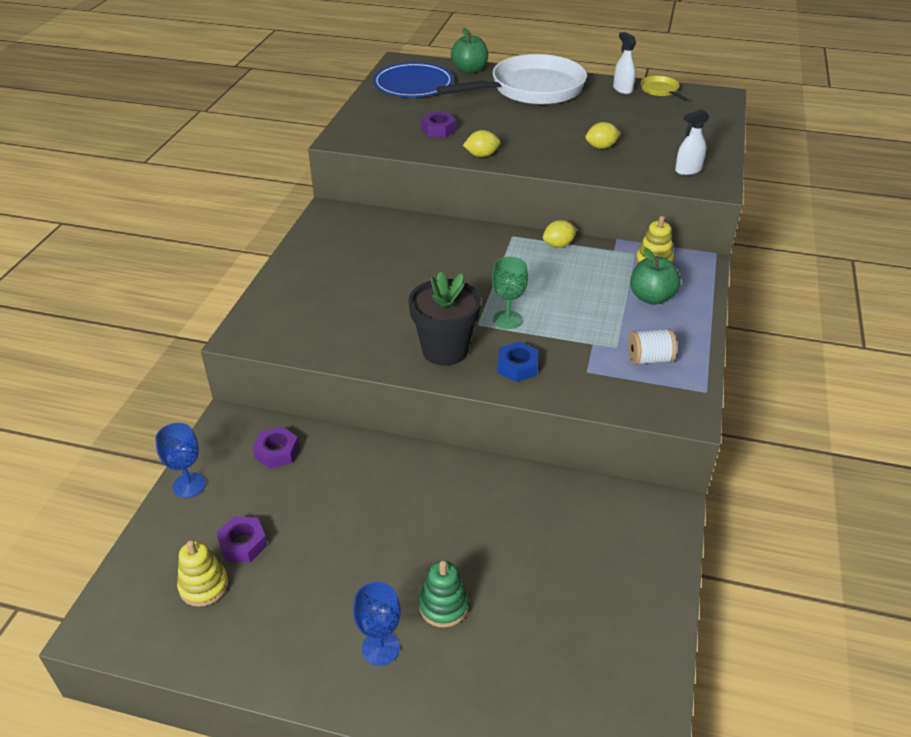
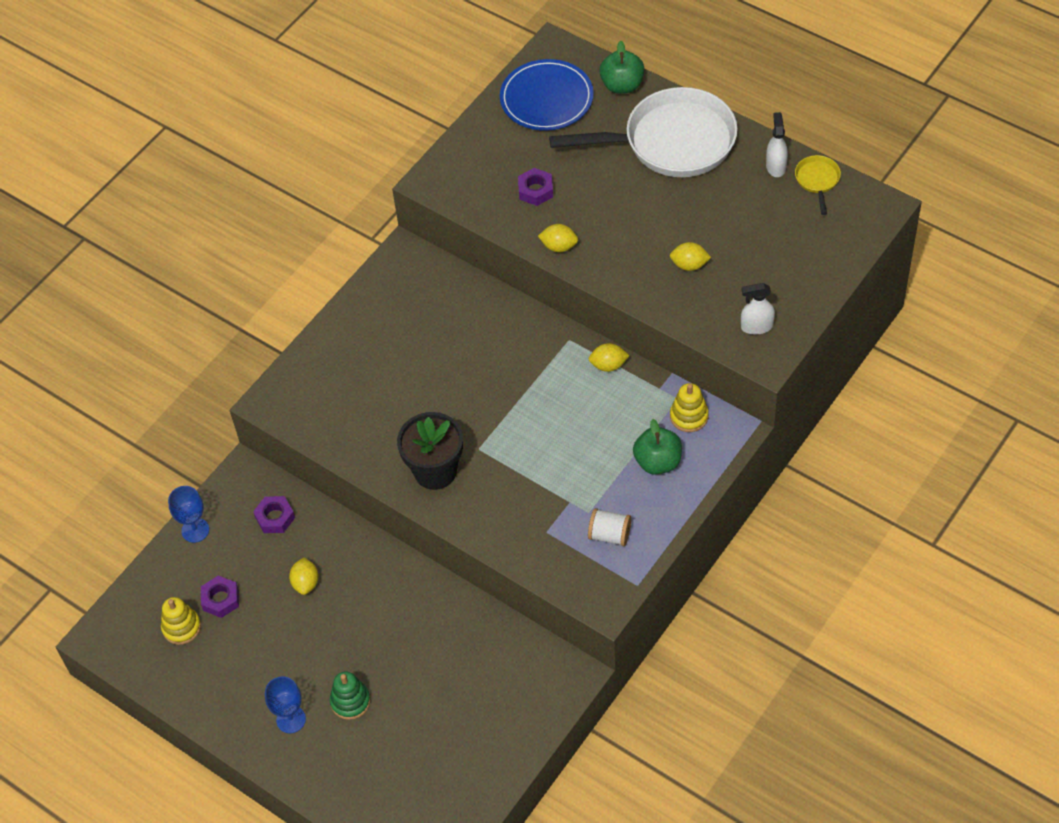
camera: 25 degrees right, 15 degrees up
(336, 502) = (306, 583): none -> yellow lemon
(507, 320) = (508, 451): green goblet -> none
(517, 366) = (489, 508): blue nut -> none

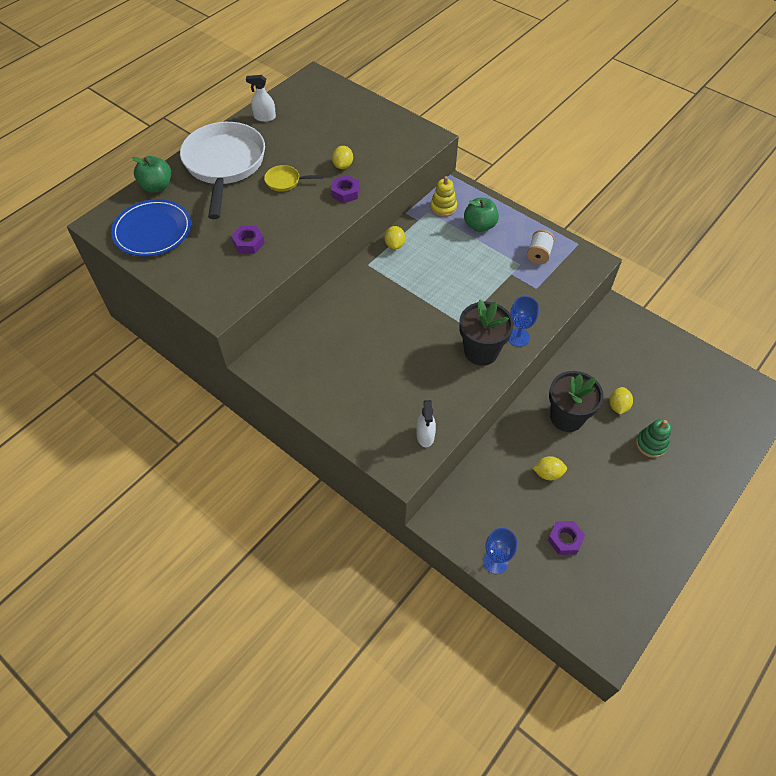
camera: 90 degrees left, 0 degrees up
(181, 627) = (593, 572): yellow stacking toy -> none
(275, 517) = (485, 496): purple nut -> purple nut (345, 192)
(291, 719) = (671, 486): blue goblet -> blue goblet (518, 337)
(387, 605) = (566, 417): none -> black flower pot
(559, 246) = (309, 233): yellow lemon -> yellow lemon (618, 406)
(756, 326) = (403, 139): white spray bottle -> white spray bottle (425, 436)
(817, 180) = (283, 100): yellow pan -> yellow pan (285, 181)

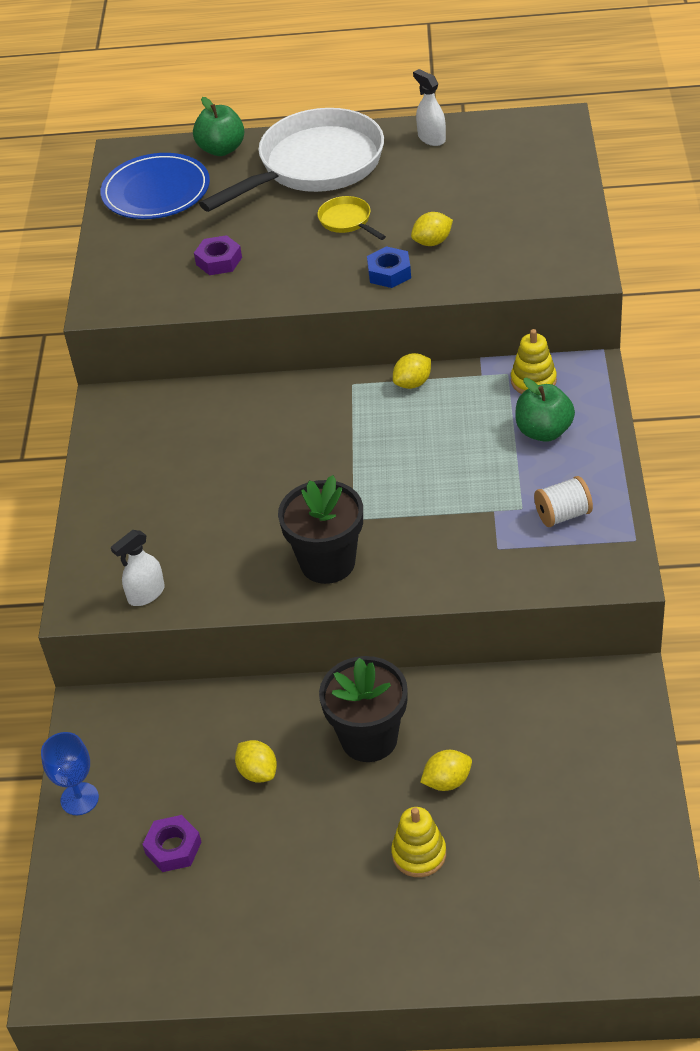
camera: 55 degrees right, 10 degrees down
(345, 192) = (389, 273): purple nut -> blue nut
(518, 337) = (390, 582): blue goblet -> none
(651, 444) = (419, 854): green stacking toy -> yellow stacking toy

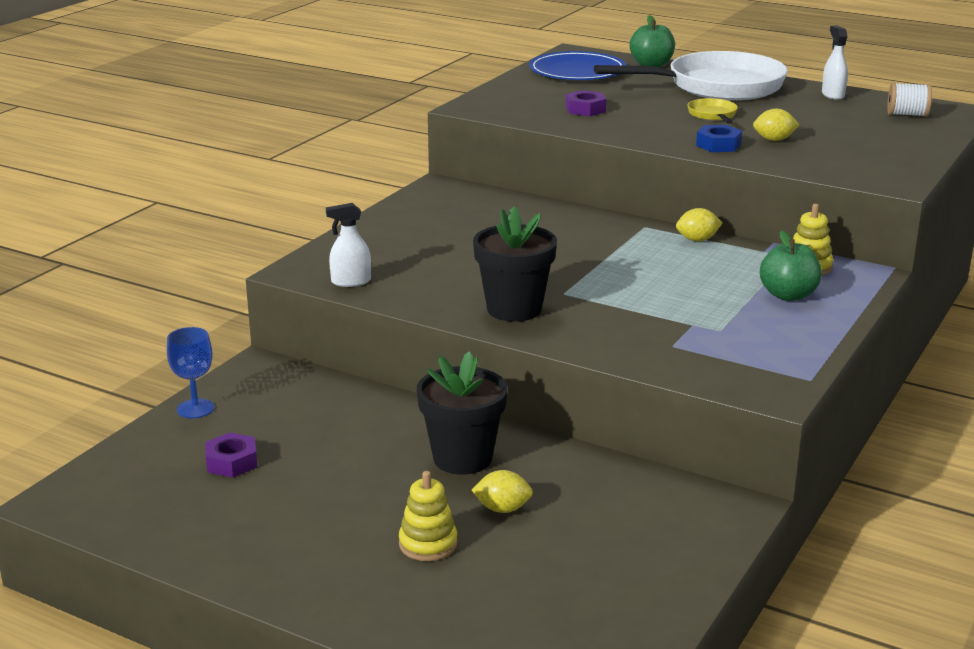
camera: 25 degrees right, 20 degrees down
(258, 772) = (348, 444): yellow lemon -> none
(563, 515) = (755, 345): white spool -> white spool (907, 115)

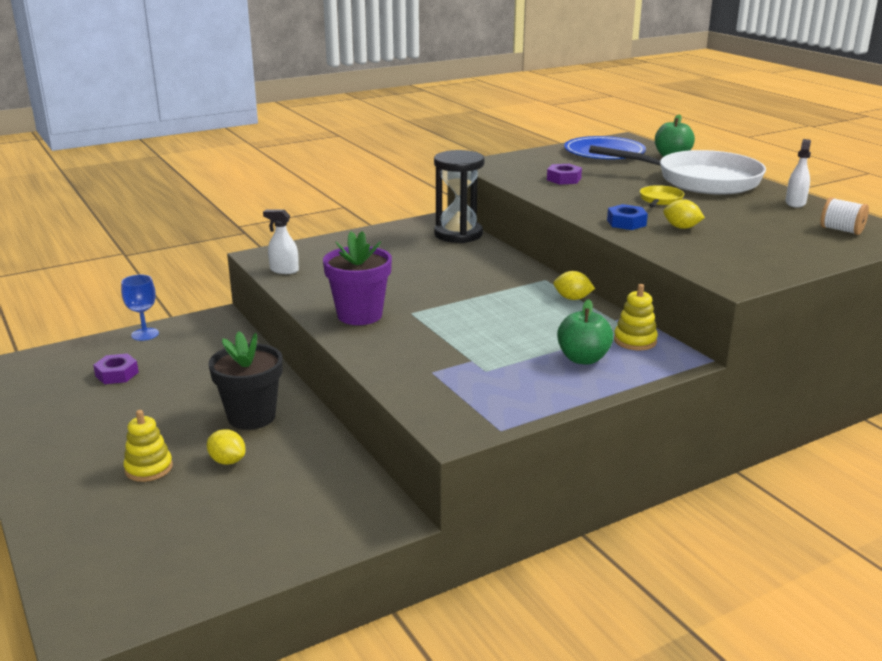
camera: 30 degrees right, 0 degrees up
(484, 198) = (458, 234): none -> black hourglass
(514, 309) = (359, 315): black flower pot -> purple flower pot

